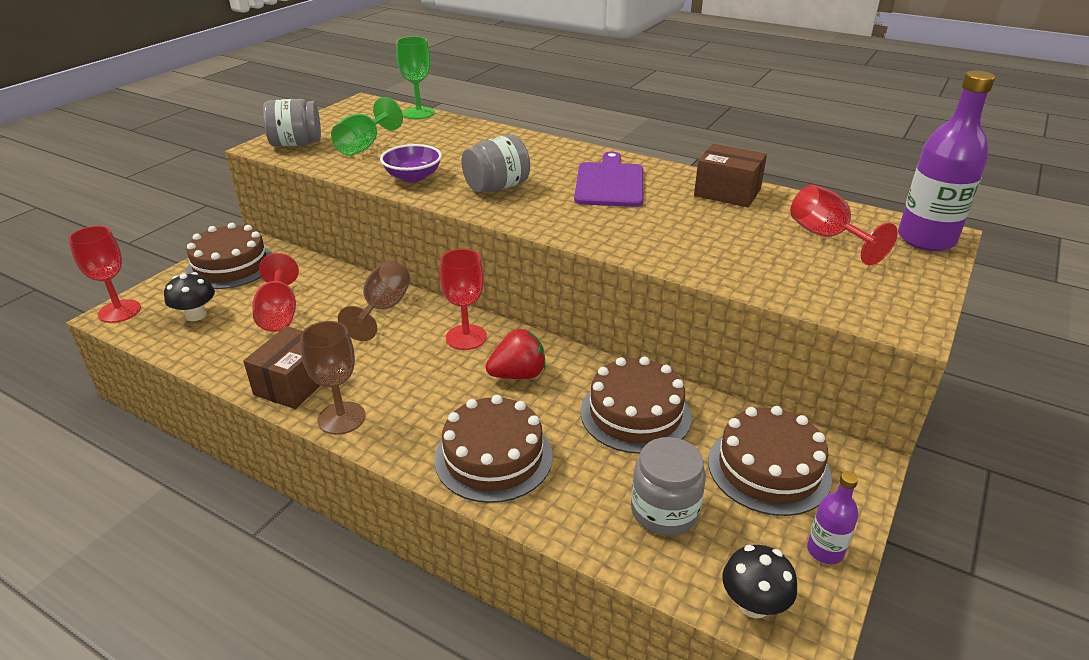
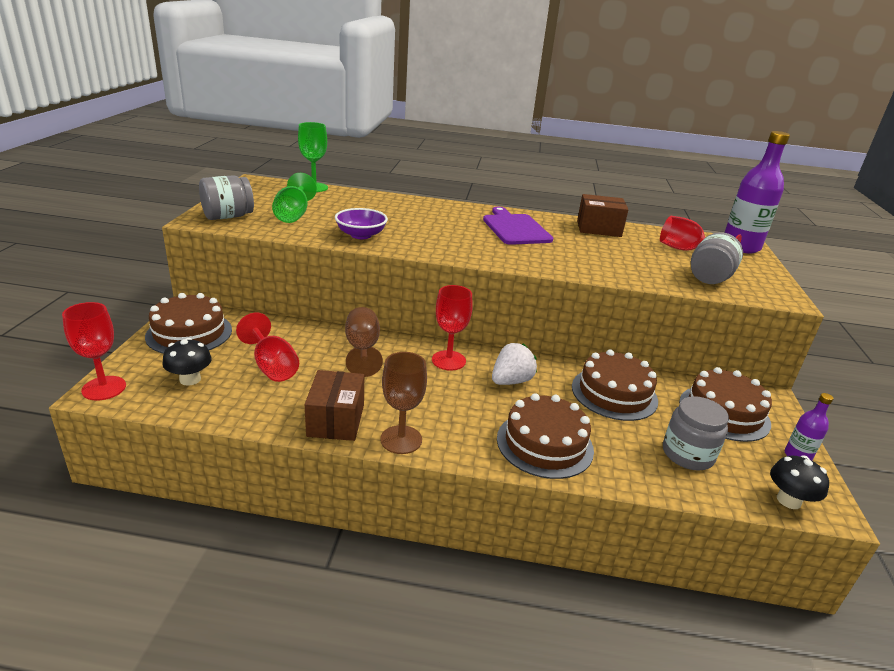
camera: 25 degrees left, 5 degrees down
(497, 187) = (436, 237): grey jar -> grey jar (709, 278)
(518, 375) = (511, 381): red strawberry -> white strawberry

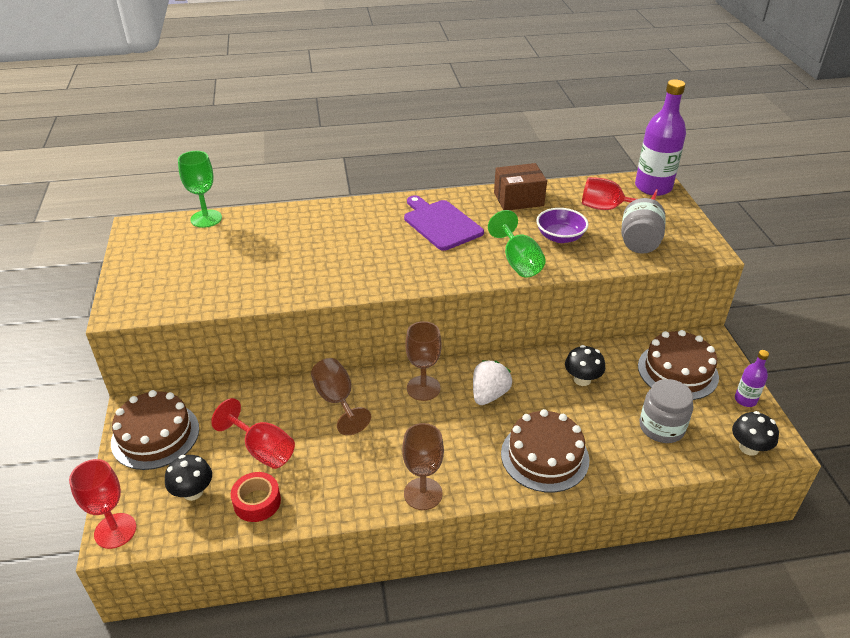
camera: 15 degrees left, 10 degrees up
(228, 216) = (145, 295): grey jar -> none
(240, 402) = (257, 502): none -> red tape
(293, 215) = (211, 271): green goblet -> green goblet (518, 262)
(336, 420) = (355, 492): brown box -> none
(361, 235) = (297, 282): purple bowl -> purple bowl (560, 237)
(448, 360) = (423, 388): red goblet -> brown goblet
(614, 393) = (582, 379): brown cake -> black mushroom

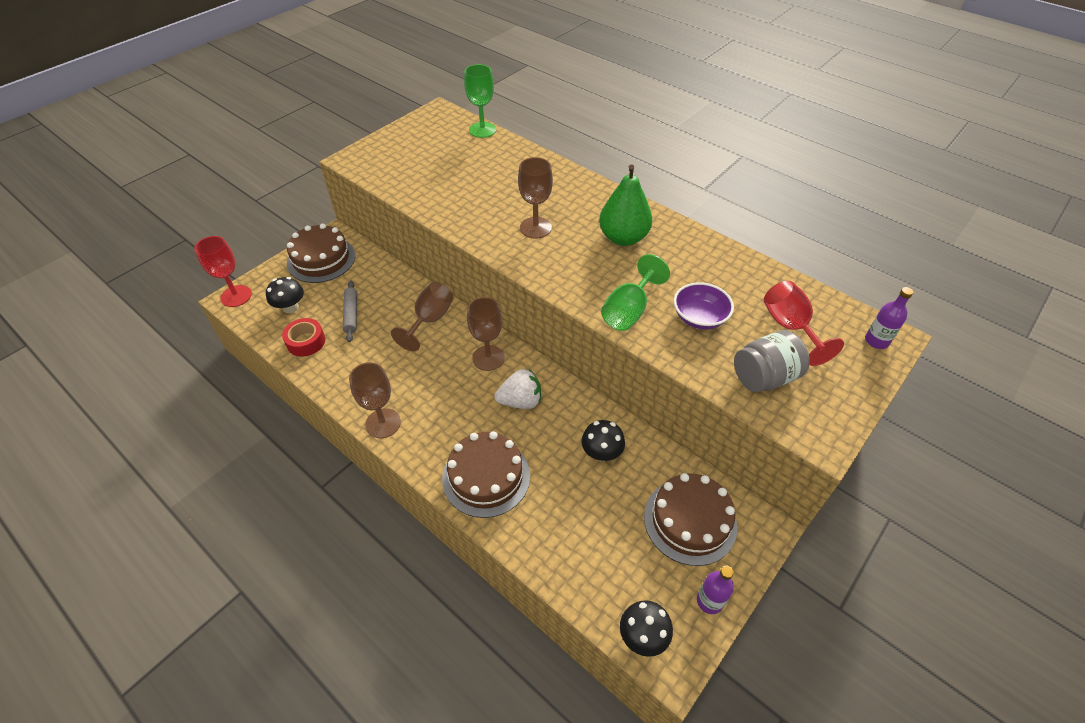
camera: 50 degrees right, 10 degrees up
(262, 450) = (351, 314): red goblet -> grey rolling pin
(373, 256) = (535, 228): none -> brown goblet
(441, 223) = (623, 238): purple cutting board -> green pear
(518, 199) = (721, 261): brown box -> none
(653, 187) = (876, 341): purple bottle -> purple bottle, size x0.50
(661, 427) = (600, 545): grey jar -> none

